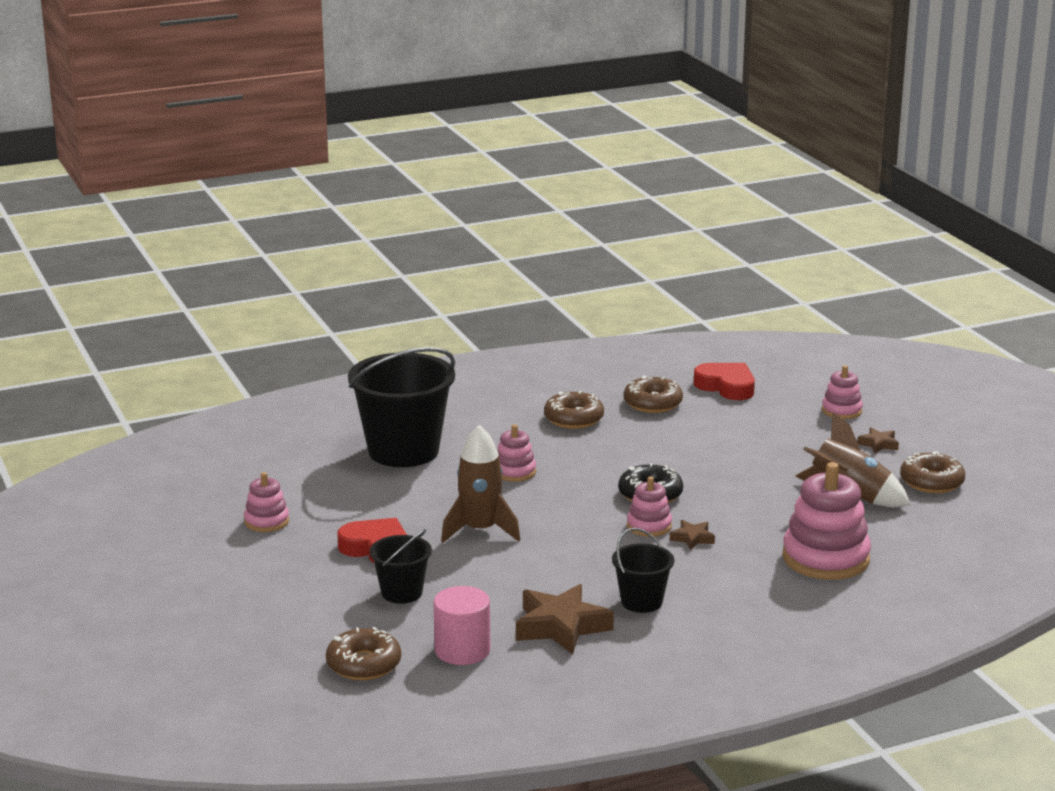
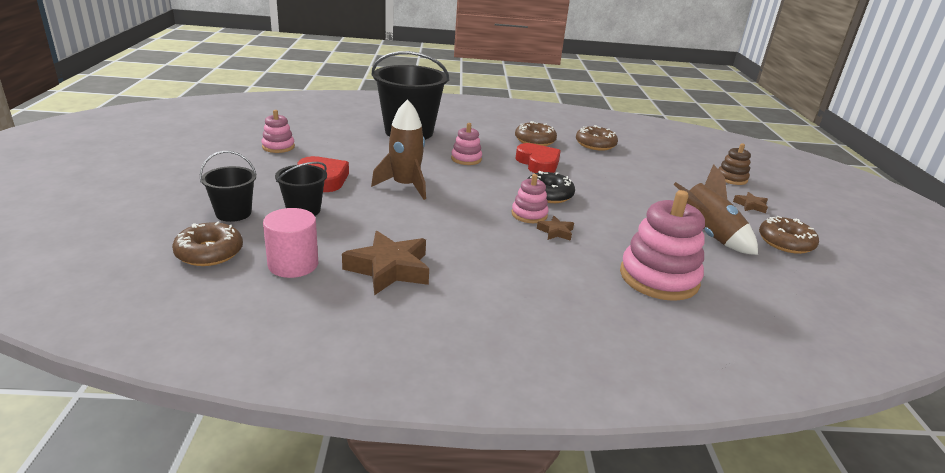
camera: 20 degrees right, 5 degrees up
(641, 602) = (473, 268): black bucket -> black bucket (233, 213)
(726, 386) = (654, 147): red heart -> red heart (538, 163)
(841, 411) = (731, 178): pink stacking toy -> brown stacking toy

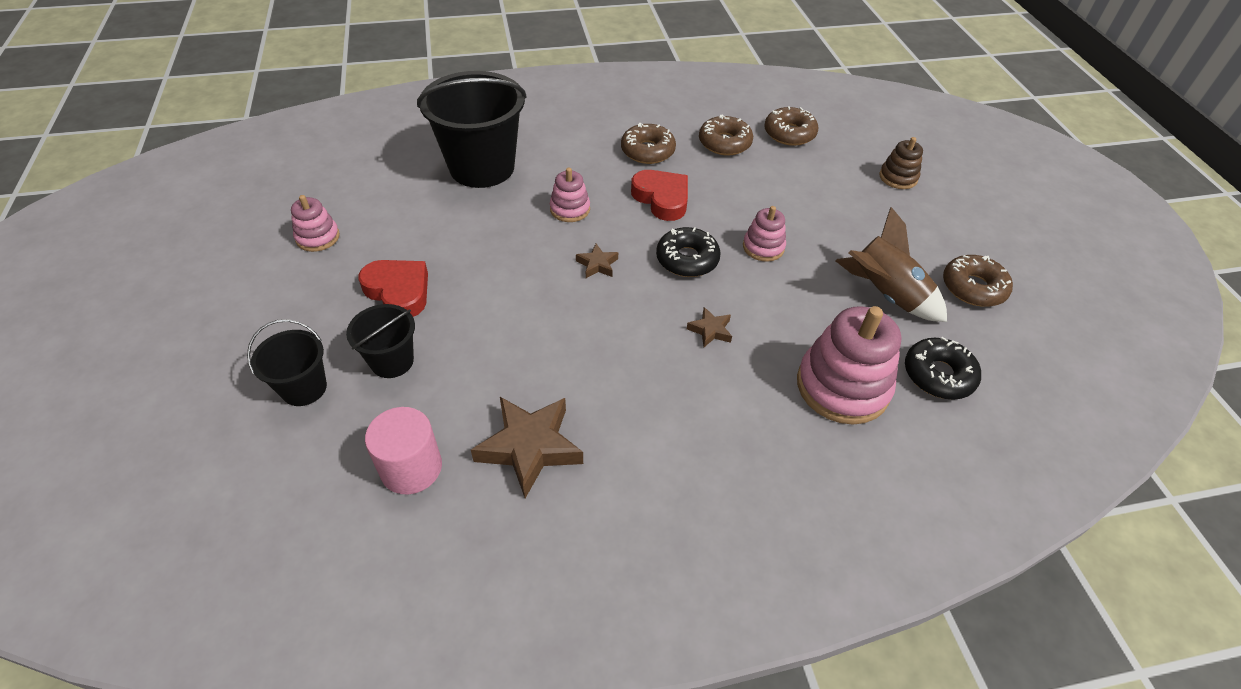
camera: 10 degrees left, 20 degrees up
(209, 252) = (299, 471): brown donut -> brown donut (789, 133)
(405, 186) = (506, 283): brown rocket -> none
(529, 215) = (672, 304): pink stacking toy -> pink stacking toy (763, 247)
(745, 284) = (938, 375): none -> black donut
(750, 205) = (926, 226): brown star -> brown star (597, 264)

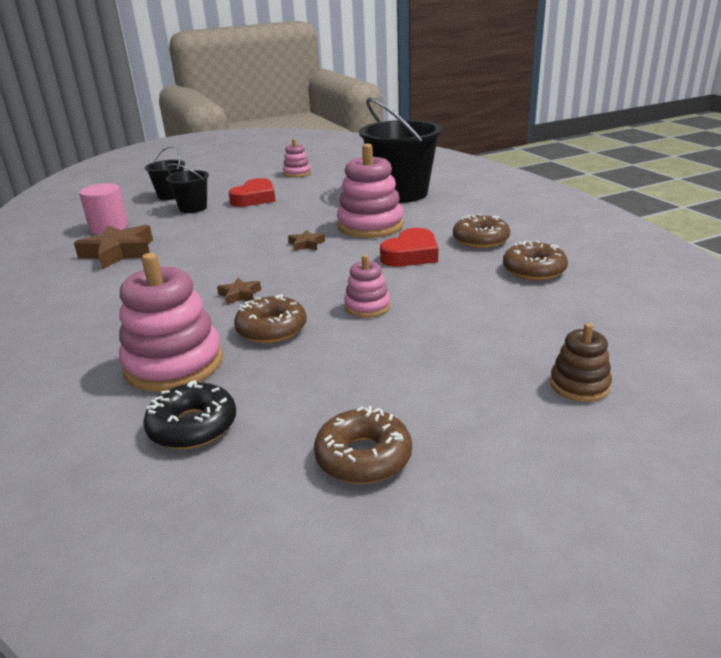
camera: 80 degrees right, 20 degrees down
(570, 209) = (370, 226): pink stacking toy -> pink stacking toy, size x1.87
(687, 259) = (330, 275): black donut -> none
(789, 133) = (597, 302): brown donut -> brown donut (271, 329)
(884, 295) = (320, 384): brown rocket -> none

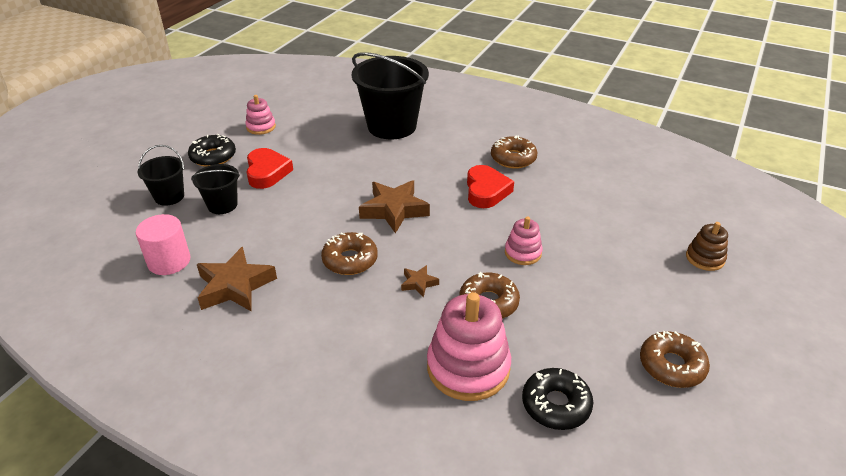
camera: 40 degrees left, 10 degrees up
(235, 182) = (213, 157): none -> black donut
(306, 244) = (394, 210): brown star -> brown star, size x2.04
(370, 226) = (416, 171): pink stacking toy -> none
(534, 270) = (579, 175): brown donut -> brown donut (350, 260)

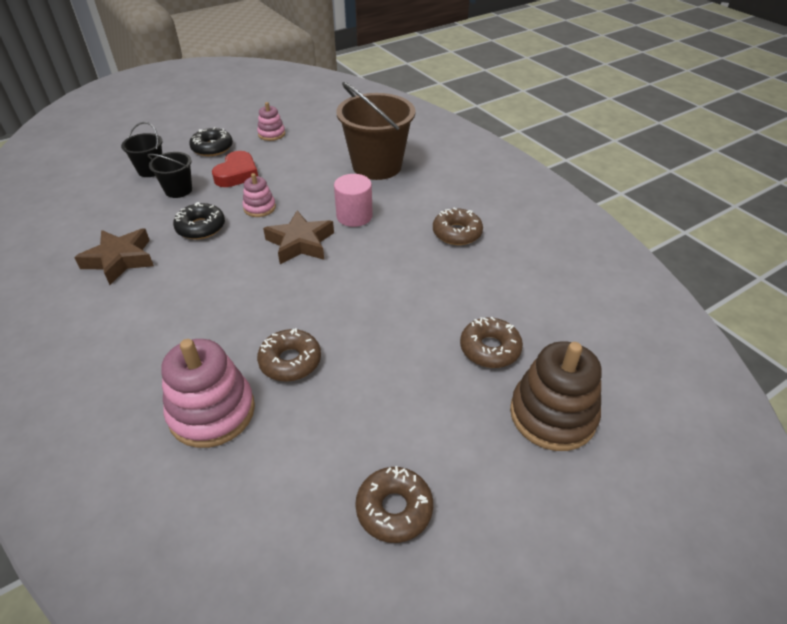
camera: 30 degrees right, 5 degrees up
(169, 261) = (99, 221): pink cylinder -> pink cylinder (354, 216)
(350, 260) = (221, 273): brown donut -> brown donut (490, 349)
(392, 126) = (377, 166): black bucket -> brown bucket
(419, 283) = (252, 317): brown star -> none
(486, 191) = (398, 255): red heart -> none
(523, 253) = (370, 328): pink stacking toy -> pink stacking toy (259, 208)
(556, 405) = (246, 486): black donut -> black donut (201, 227)
(705, 258) = (552, 415): brown stacking toy -> brown stacking toy, size x1.87

